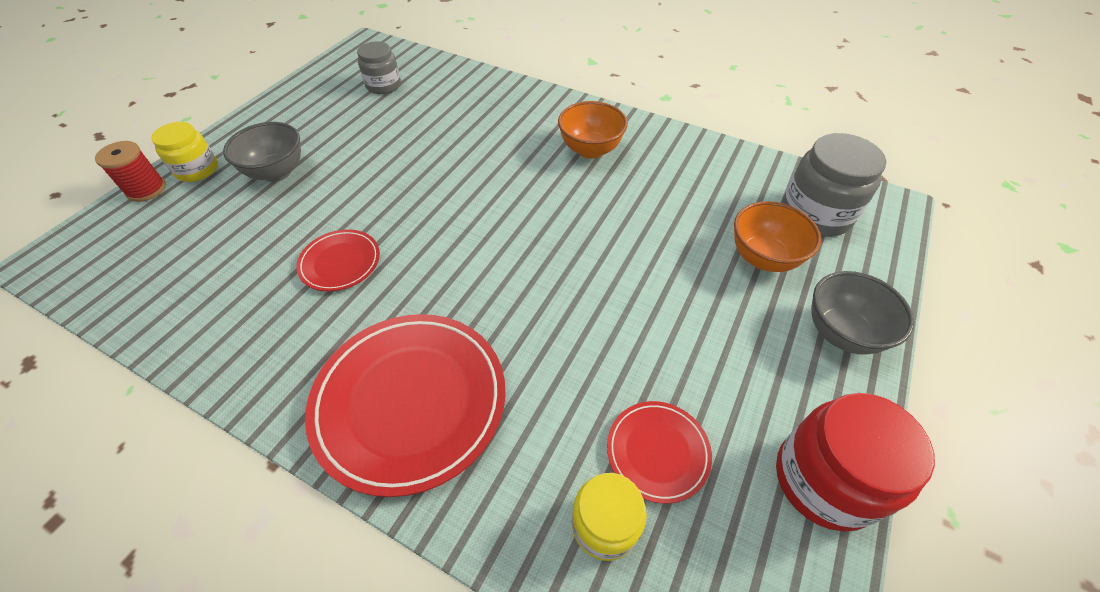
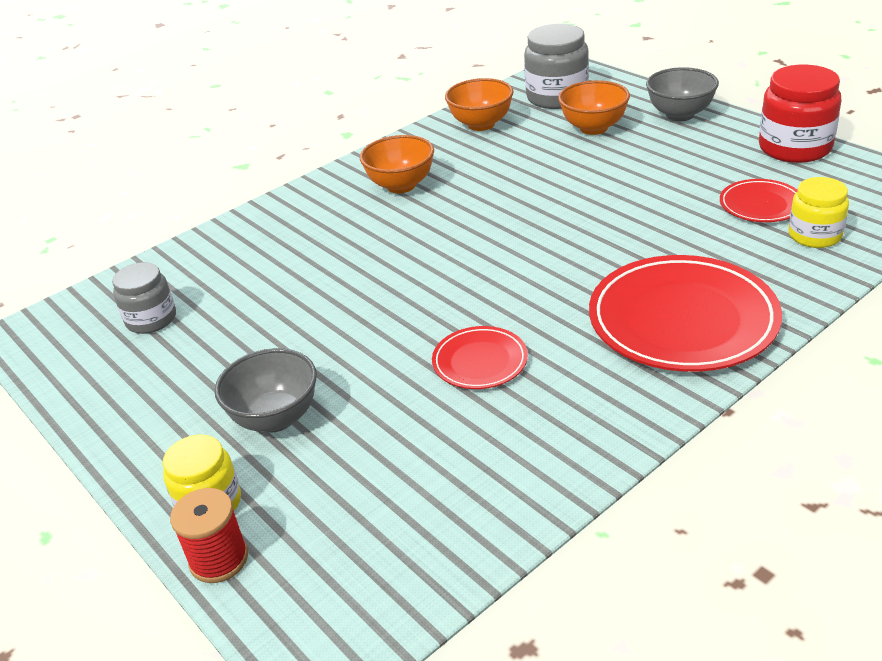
camera: 65 degrees left, 15 degrees down
(723, 172) = (481, 124): none -> orange bowl

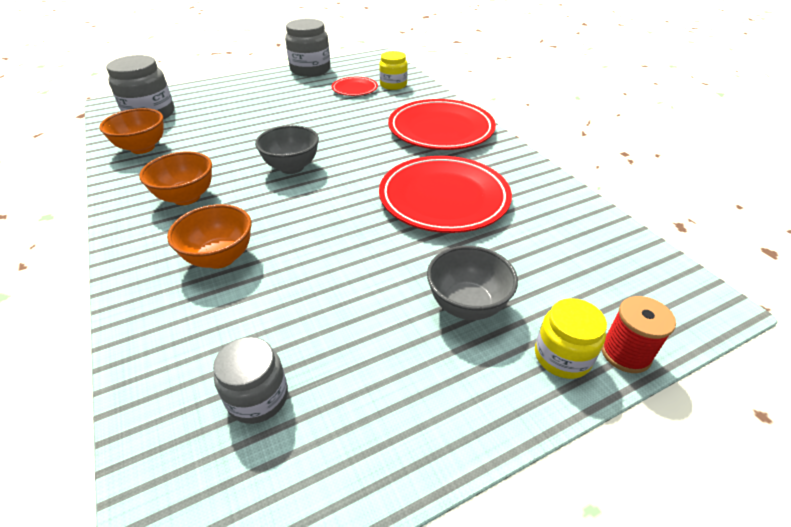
camera: 80 degrees left, 5 degrees up
(480, 361) = (444, 198): red plate -> red plate, size x1.98
(593, 128) = (212, 111): orange bowl -> orange bowl (220, 258)
(680, 115) = (235, 86): grey bowl -> grey bowl (292, 167)
(795, 147) = (310, 70): red jar -> grey jar

